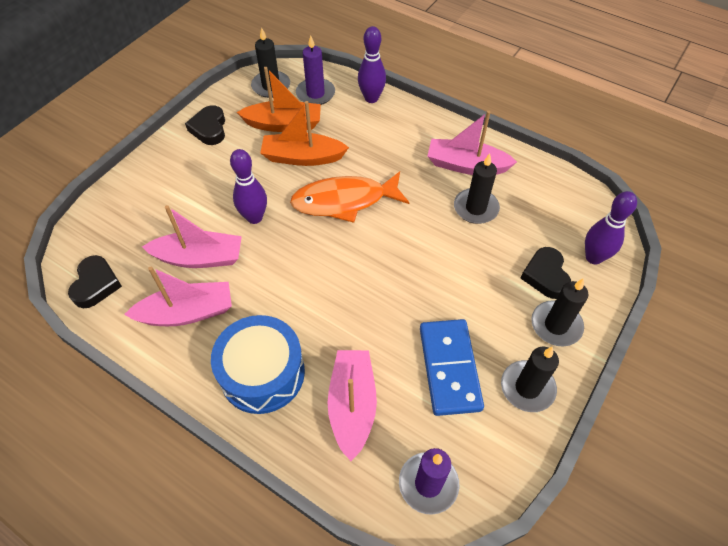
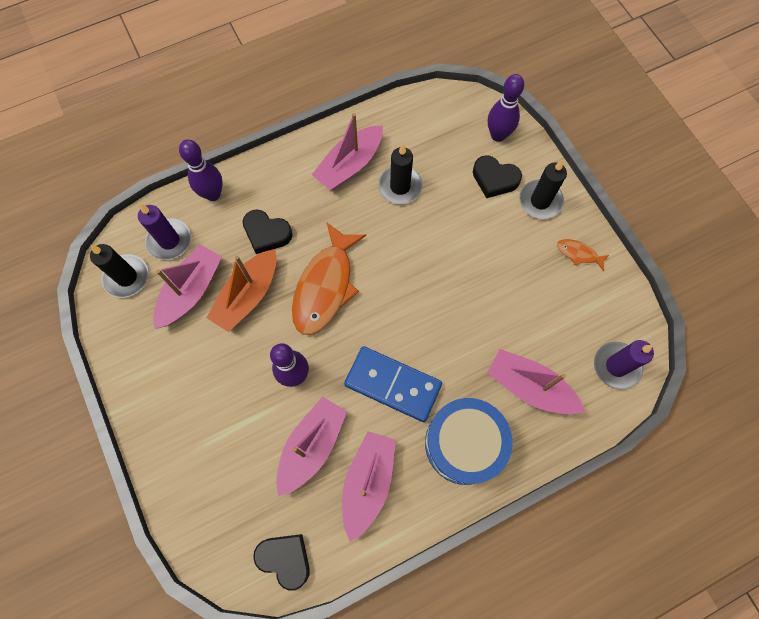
camera: 60 degrees left, 15 degrees up
(209, 129) = (146, 366): black heart -> black heart (266, 233)
(284, 124) = (191, 291): orange boat -> pink boat
(449, 368) = (535, 298): blue domino -> blue domino (392, 385)
(527, 387) = (578, 254): black candle -> orange fish

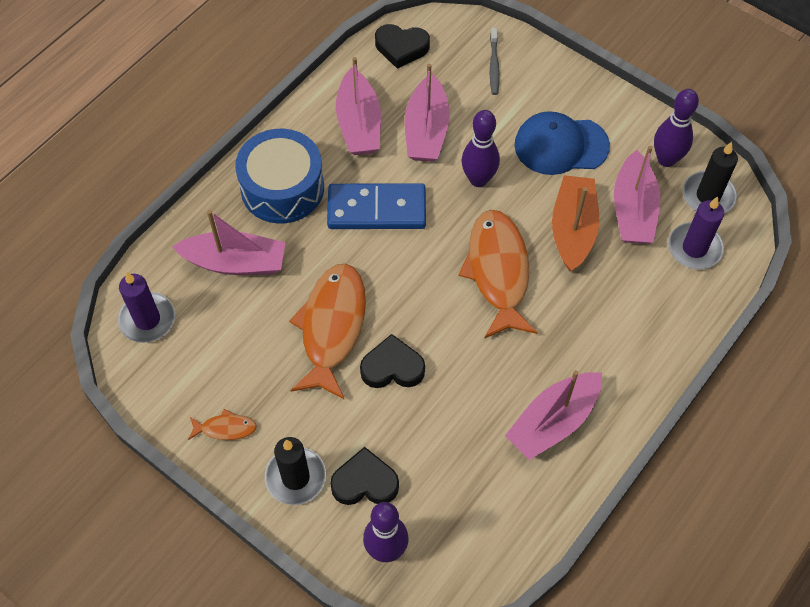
camera: 155 degrees right, 10 degrees down
(208, 376) = (560, 145): none -> blue cap
(211, 492) = (494, 65): none -> grey toothbrush
(213, 194) = (687, 317): purple bowling pin -> purple bowling pin (666, 159)
(266, 233) = (597, 299): black heart -> black heart (392, 367)
(350, 165) = (553, 421): pink boat -> pink boat turned 150 degrees counterclockwise
(400, 186) = (477, 420): black candle -> none
(473, 296) = (332, 327): none -> orange fish

